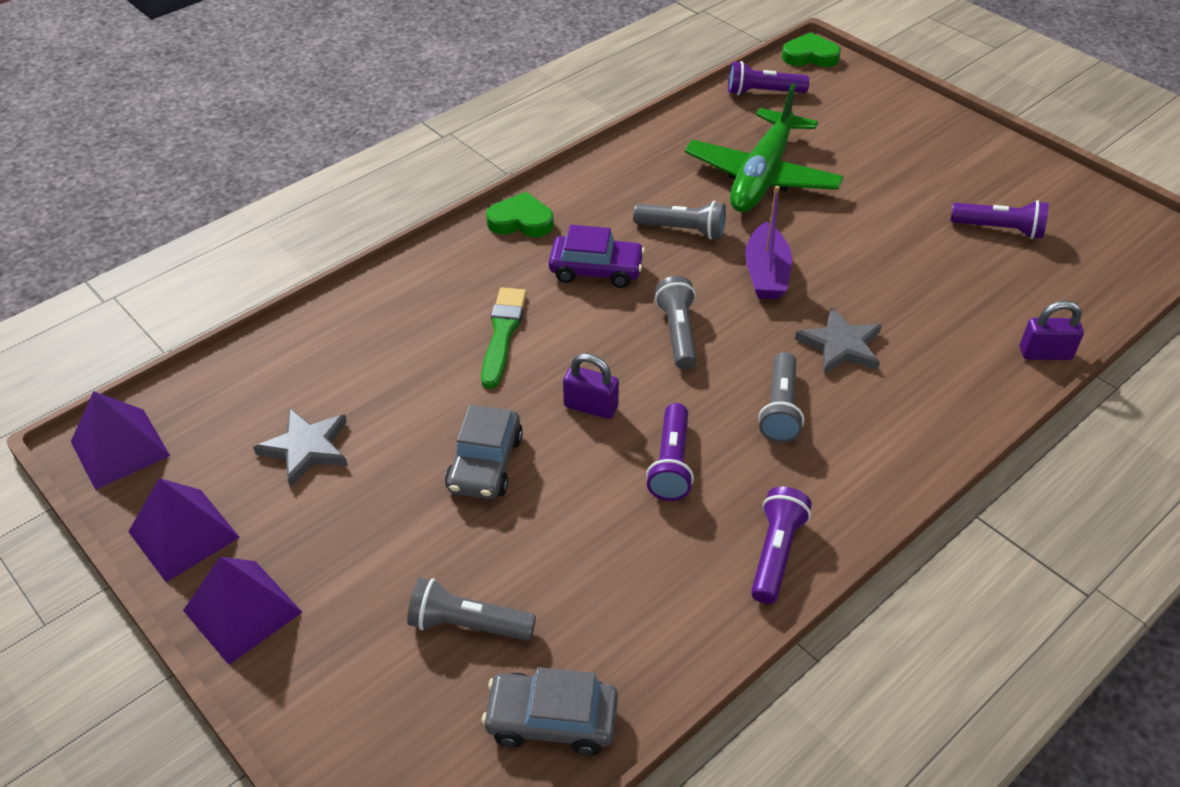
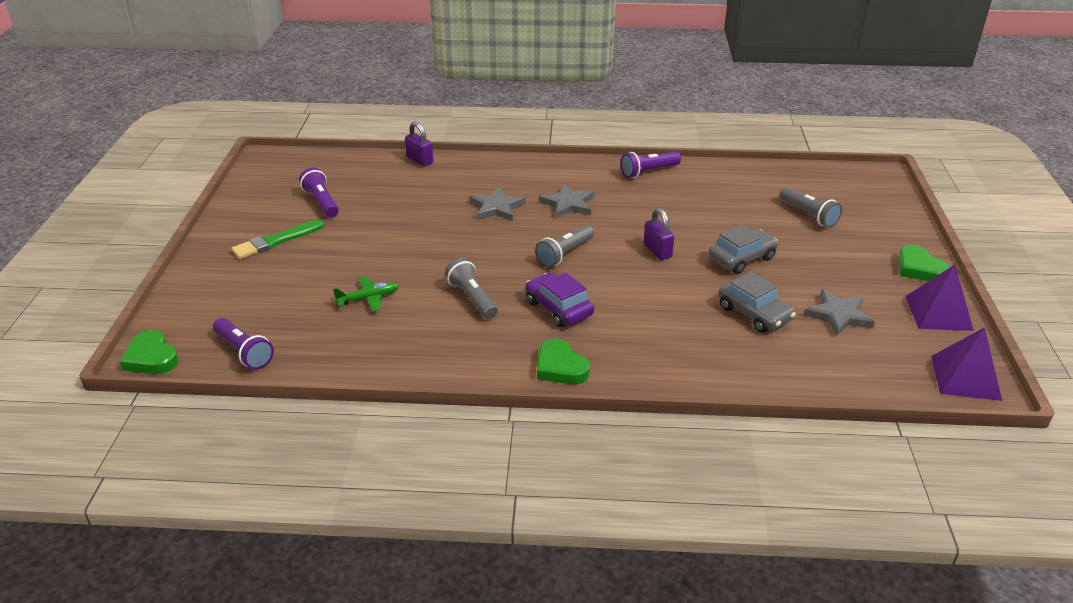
camera: 135 degrees left, 10 degrees down
(242, 611) = (919, 268): purple pyramid -> green heart
(502, 334) = (662, 307): green brush -> green brush (276, 241)
(551, 720) = (799, 179): grey car -> grey car (754, 313)
(671, 464) = (649, 214): purple flashlight -> none
(762, 176) = (368, 298): green plane -> green plane, size x0.43
(766, 273) = (471, 252): purple boat -> none
(780, 409) = (568, 204): grey flashlight -> grey star

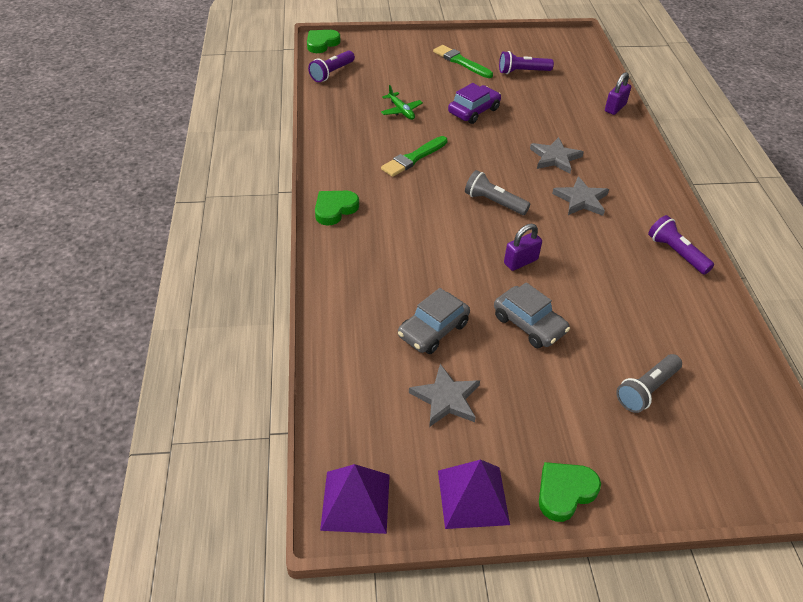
camera: 80 degrees right, 10 degrees up
(321, 202) = (522, 71): purple flashlight -> purple flashlight turned 150 degrees counterclockwise
(472, 298) = (413, 158): grey flashlight -> green brush
(558, 308) = (411, 204): purple car -> purple car (474, 111)

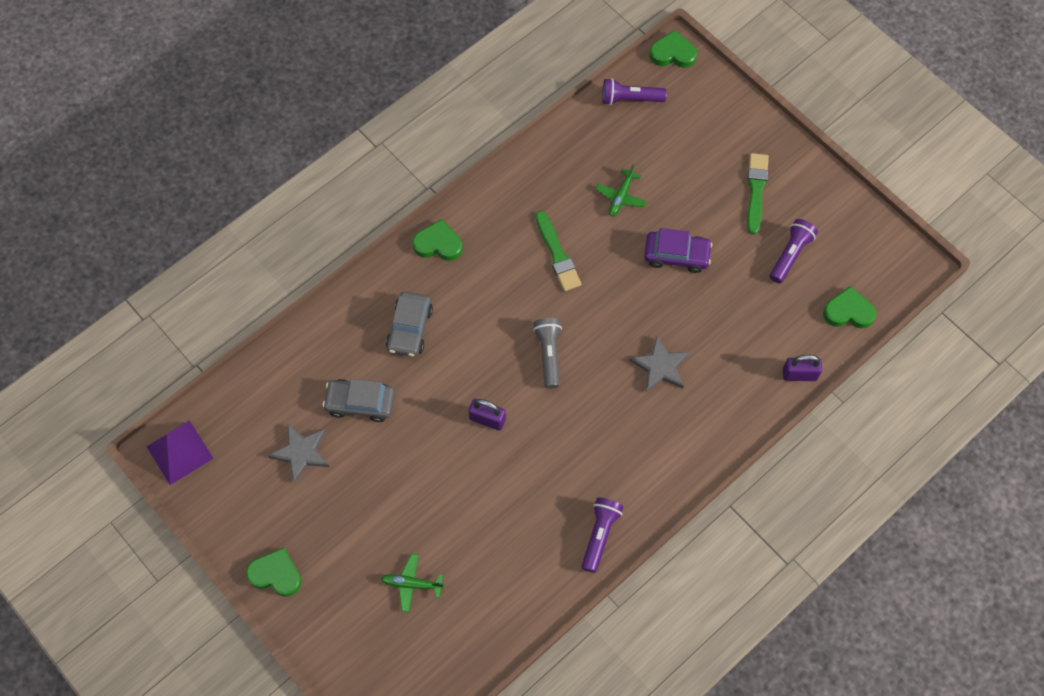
camera: 55 degrees right, 20 degrees up
(413, 158) = (557, 254): green brush -> green brush turned 120 degrees counterclockwise
(473, 497) = (232, 519): purple pyramid -> none
(522, 71) = (790, 255): purple flashlight -> purple flashlight turned 75 degrees clockwise
(529, 324) = (418, 466): grey car -> grey car (410, 329)
(581, 200) = (613, 422): grey star -> none
(585, 71) = (848, 311): none -> green heart
(646, 390) = (411, 584): grey flashlight -> green plane

